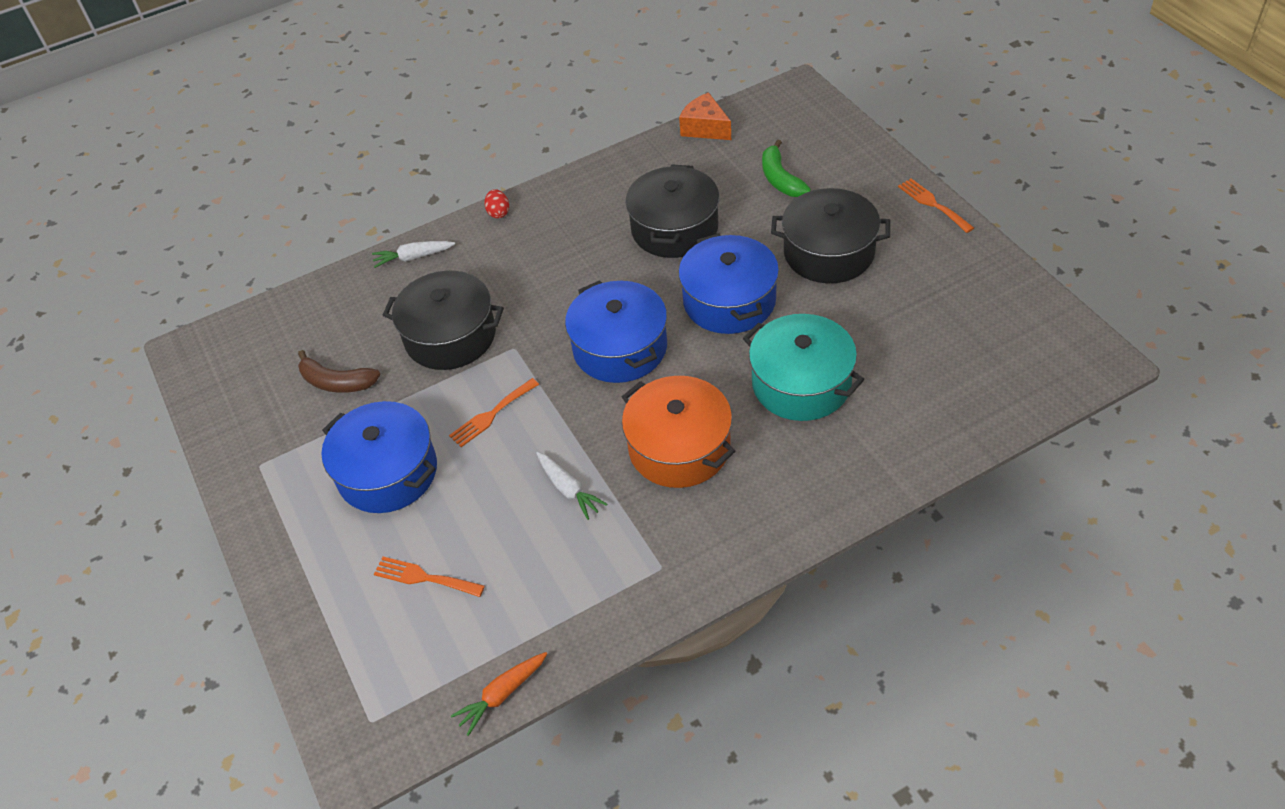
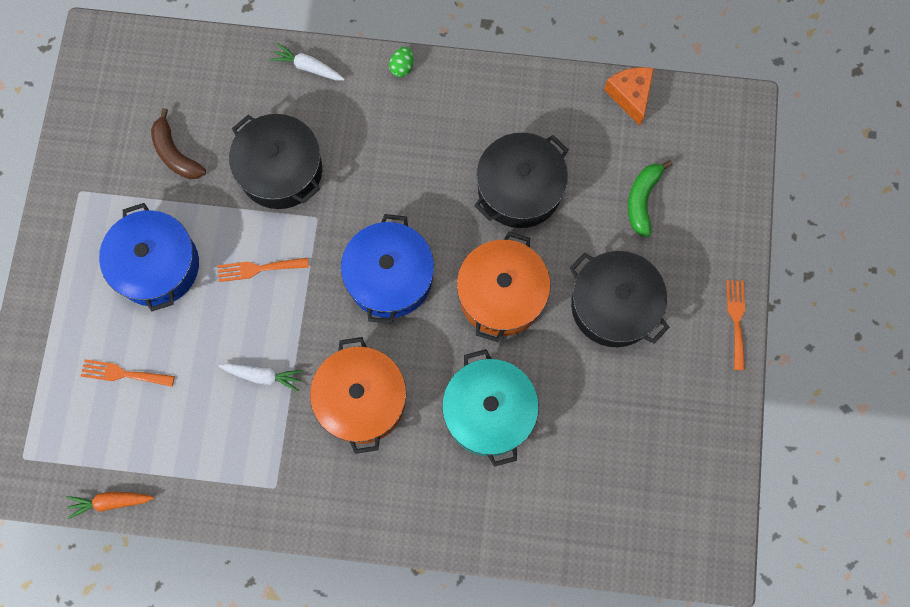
camera: 30 degrees right, 25 degrees up
(424, 577) = (123, 374): orange fork -> orange fork turned 45 degrees counterclockwise
(498, 212) = (402, 67): red egg -> green egg
(568, 489) = (263, 376): white carrot -> white carrot turned 75 degrees counterclockwise
(729, 301) = (501, 294): blue pot -> orange pot

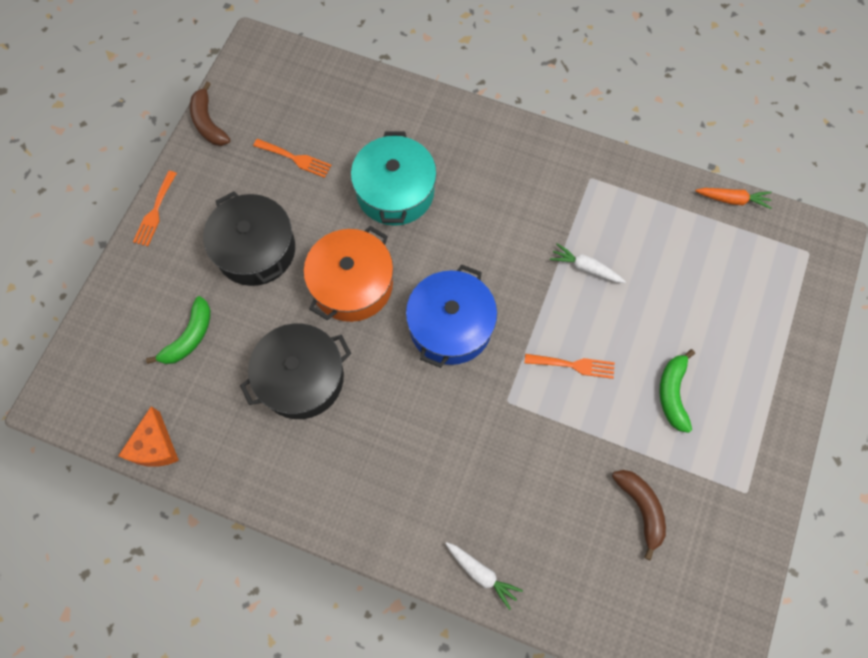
camera: 165 degrees left, 5 degrees down
(123, 374) = (714, 301): orange fork -> orange fork (295, 158)
(157, 265) = (672, 393): blue pot -> green banana
(280, 170) = (534, 460): black pot -> none
(361, 400) = (502, 227): orange pot -> none
(402, 67) = (379, 545): green egg -> none
(727, 442) = (208, 123): none -> brown banana

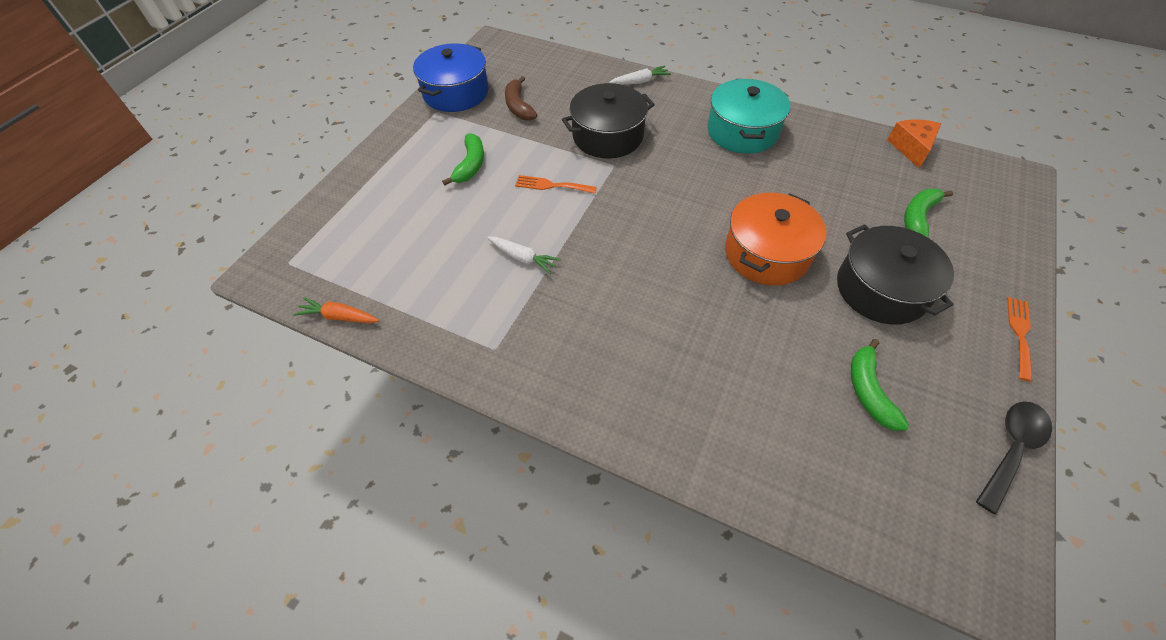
camera: 175 degrees left, 15 degrees down
(208, 123) = (1011, 449): brown banana -> black spoon
(295, 158) = (868, 391): orange fork -> green banana
(301, 378) = (799, 185): black pot -> black pot (607, 136)
(395, 191) = (733, 344): turquoise pot -> turquoise pot (742, 131)
(450, 326) = (664, 217): blue pot -> blue pot (456, 93)
(481, 573) = (640, 82): white carrot -> white carrot turned 120 degrees clockwise

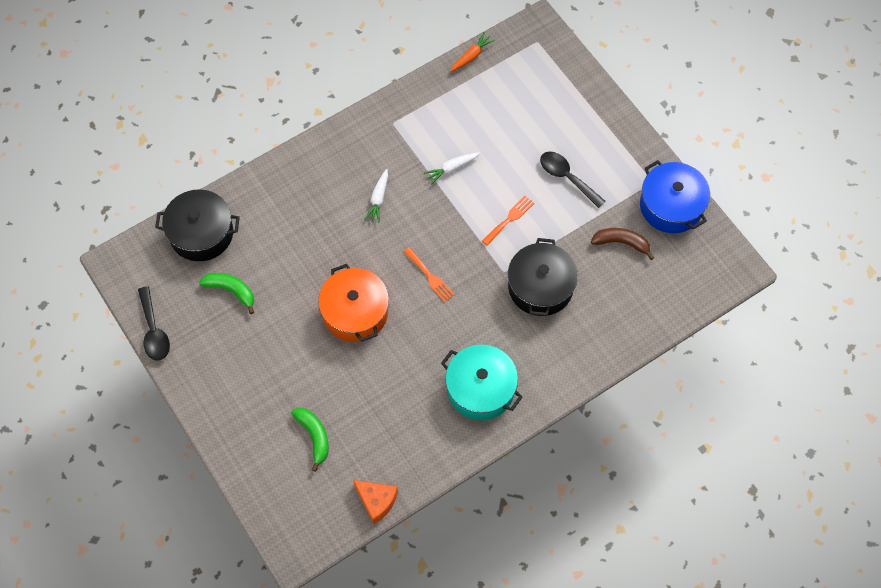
camera: 120 degrees right, 10 degrees up
(470, 165) = (567, 178): green banana -> black spoon
(640, 82) = (597, 355): white carrot -> white carrot (378, 199)
(881, 289) = (281, 357): black pot -> black pot (201, 233)
(1019, 334) = (198, 406): orange fork -> orange fork (430, 276)

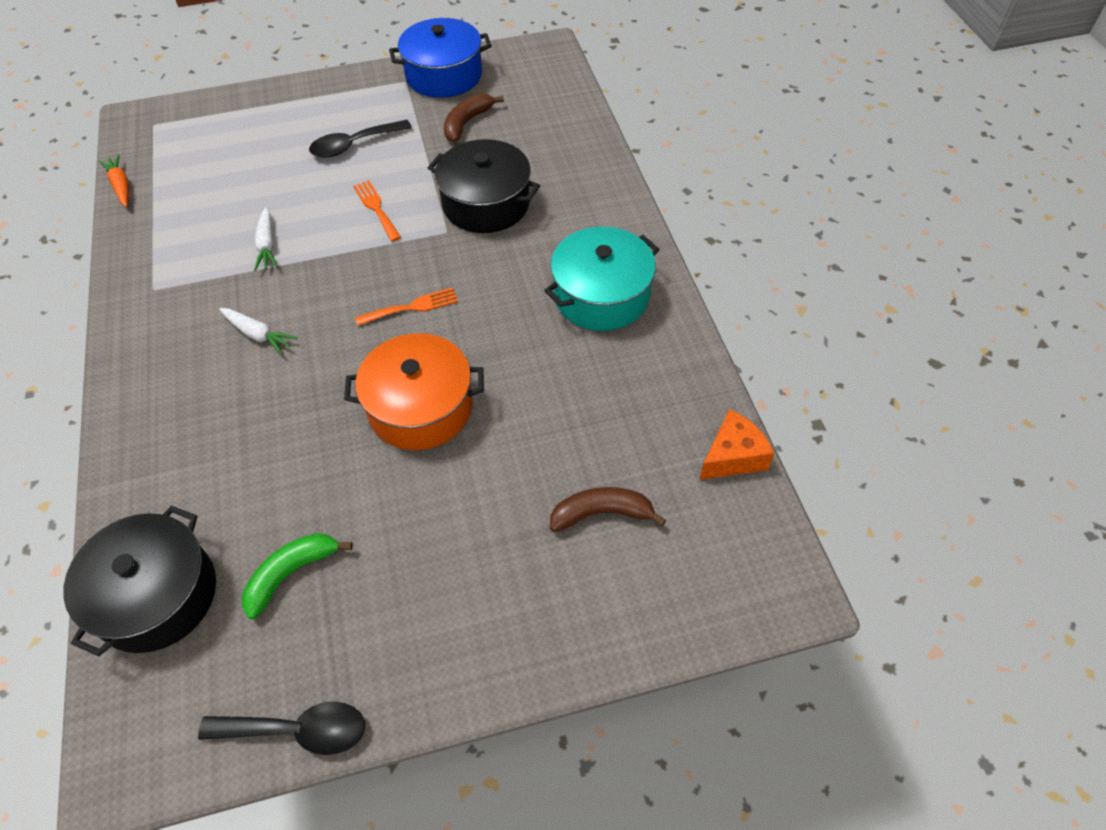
camera: 70 degrees left, 10 degrees down
(314, 436) = (601, 513): green banana -> brown banana

